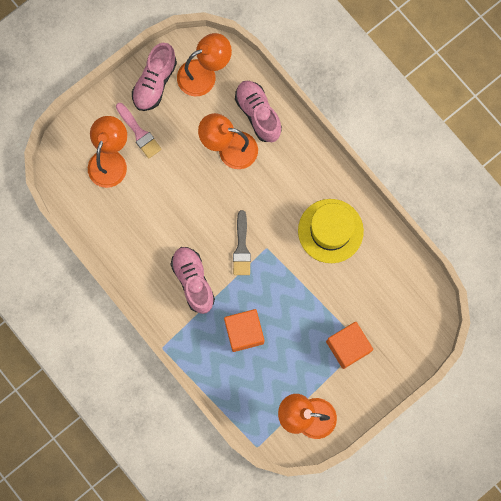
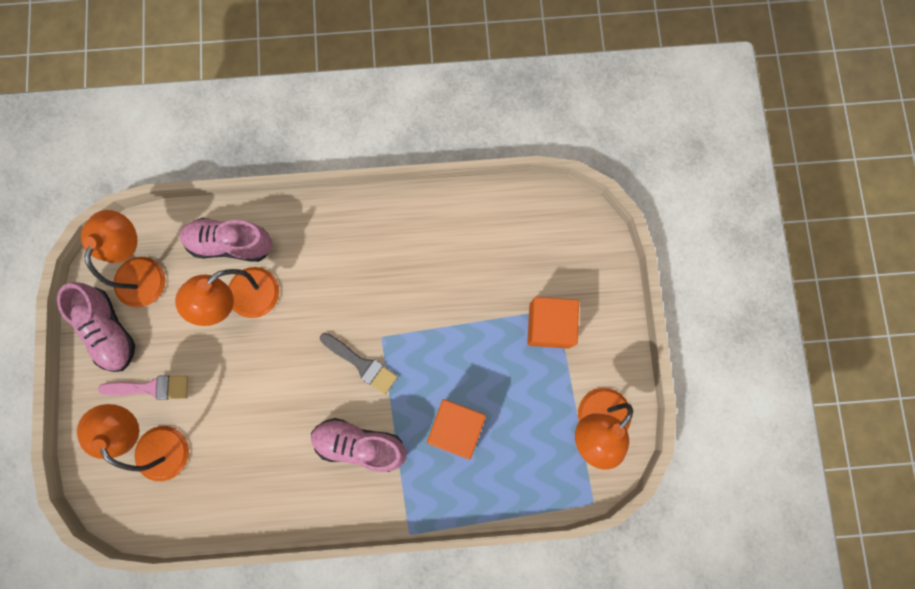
camera: 55 degrees left, 0 degrees up
(330, 231) = (412, 256): yellow hat -> none

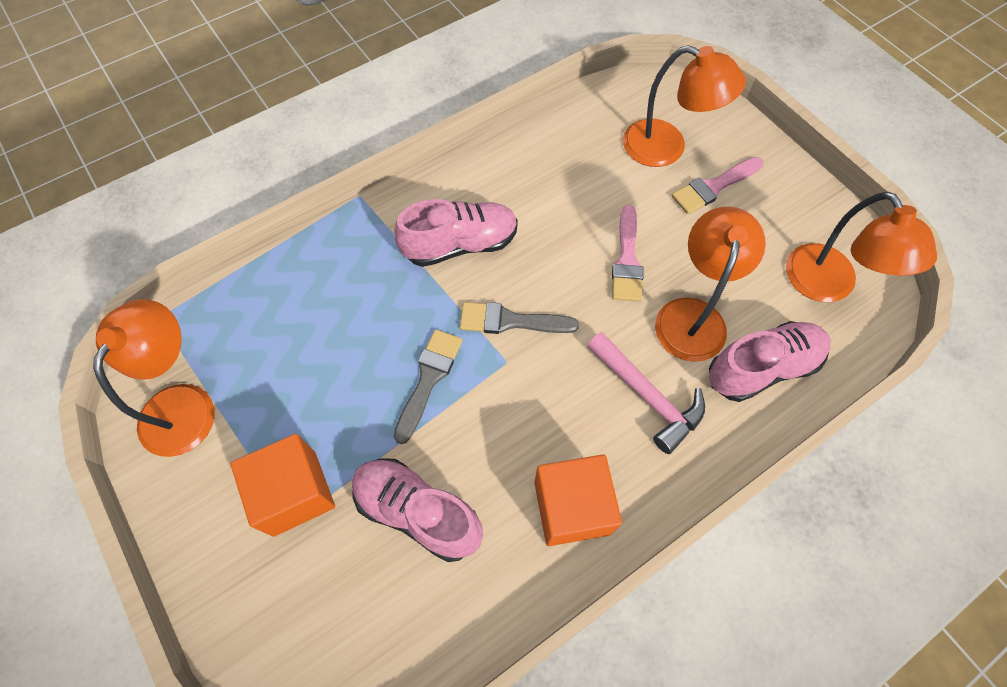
camera: 150 degrees right, 15 degrees down
(109, 330) = (803, 213): pink shoe -> pink shoe (417, 512)
(255, 365) = (627, 260): none -> pink brush
(311, 266) = (647, 396): none -> pink hammer
(436, 353) = (428, 379): none -> grey brush
(456, 427) = (360, 313): orange cube -> orange cube (572, 507)

